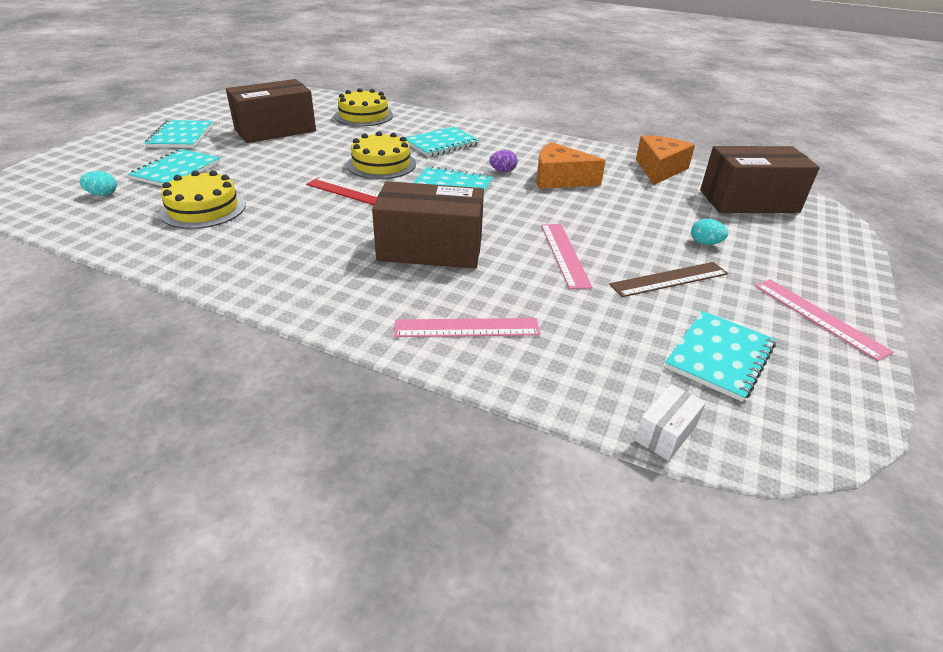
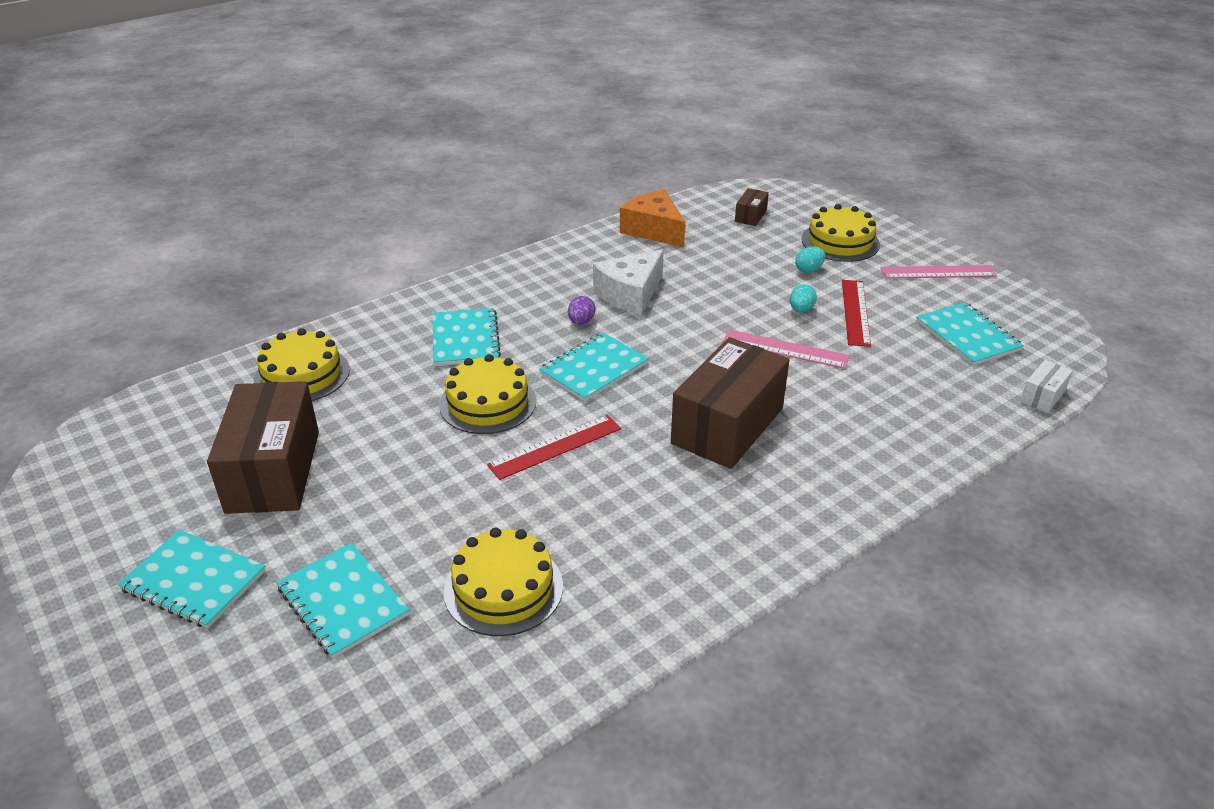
camera: 60 degrees left, 0 degrees up
(103, 194) = (369, 697): turquoise egg -> turquoise egg (801, 310)
(467, 328) = (879, 446): pink ruler -> none
(559, 179) = (630, 294): orange cheese -> white cheese
(665, 433) = (1042, 396): white box -> white box turned 60 degrees clockwise
(669, 279) = (855, 312): brown ruler -> red ruler
(748, 201) = (750, 216): brown box -> brown box, size x0.43
(780, 250) = (840, 242): none -> yellow cake

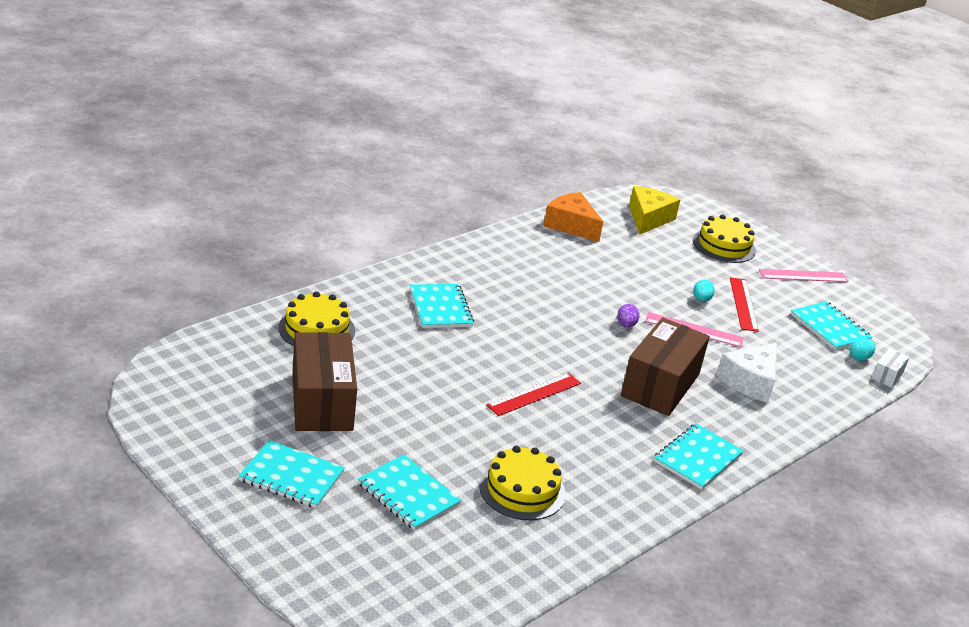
camera: 10 degrees left, 5 degrees down
(487, 403) = (473, 359): yellow cake -> none
(581, 322) = (530, 299): purple egg -> purple egg (626, 325)
(594, 369) = (549, 337): turquoise notebook -> turquoise notebook (698, 458)
(630, 294) = (564, 279): white cheese -> white cheese (750, 381)
(750, 216) = (648, 218): brown box -> yellow cheese
(808, 270) = (702, 267): turquoise egg -> turquoise egg (859, 358)

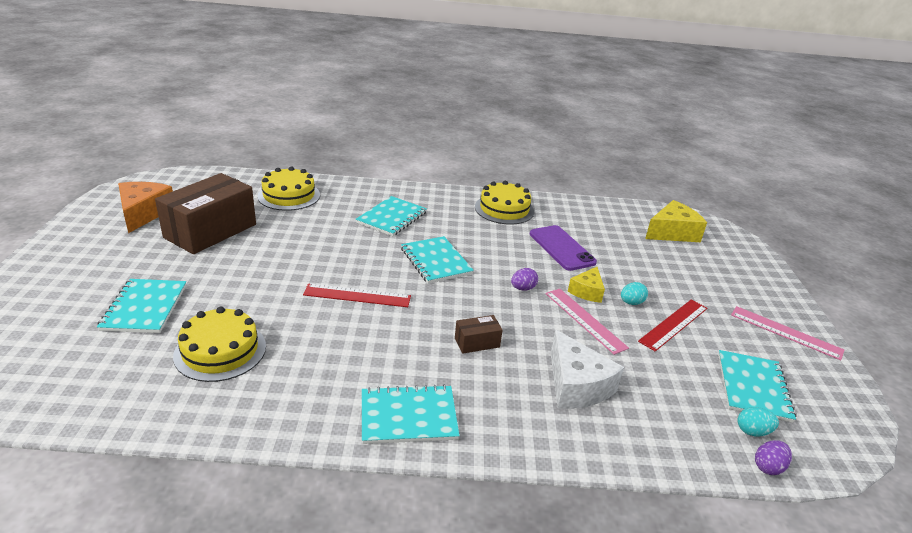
camera: 45 degrees right, 0 degrees up
(291, 476) = (107, 259): turquoise notebook -> turquoise notebook (436, 261)
(571, 225) = (589, 212): orange cheese -> orange cheese (144, 213)
(600, 273) = (561, 248): none -> purple phone
(660, 385) = (477, 342): brown box -> brown box, size x0.43
(665, 305) = (587, 291): none -> yellow cheese
(724, 245) = (724, 276): yellow cake -> yellow cake (504, 209)
(750, 381) = (576, 385): white cheese -> white cheese turned 105 degrees counterclockwise
(887, 375) = (768, 467): white box -> purple egg

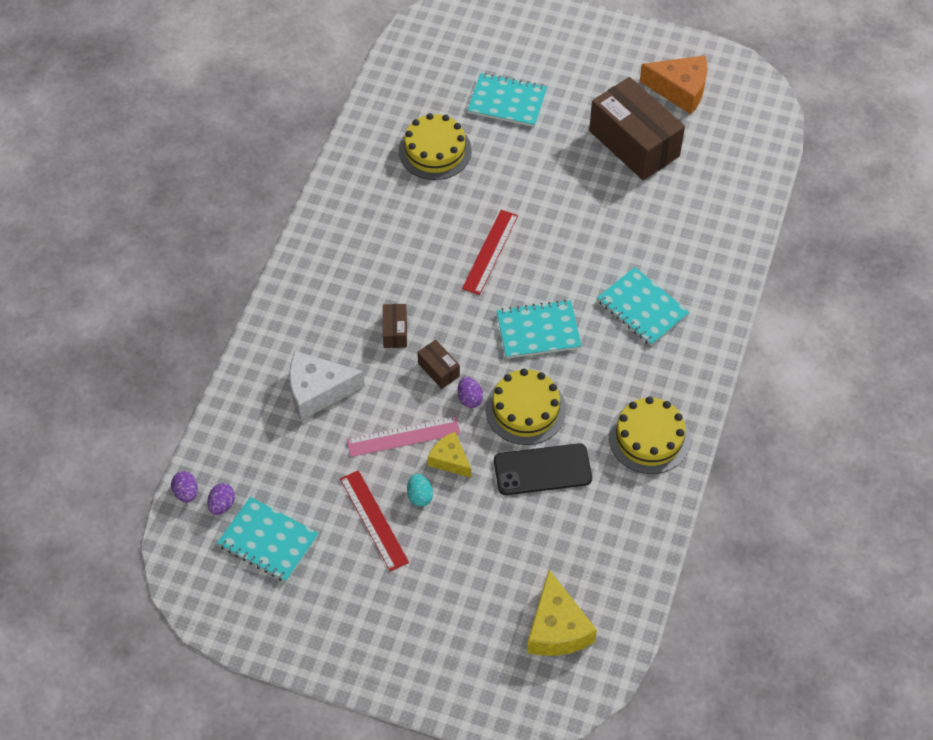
camera: 110 degrees right, 25 degrees up
(289, 195) = (710, 214): yellow cake -> yellow cake (525, 409)
(408, 416) = (322, 262): turquoise notebook -> none
(504, 309) = (438, 370): none -> brown box
(561, 248) = (542, 470): purple phone -> black phone
(752, 431) = (222, 505): turquoise egg -> purple egg
(785, 332) = (330, 632): pink ruler -> none

